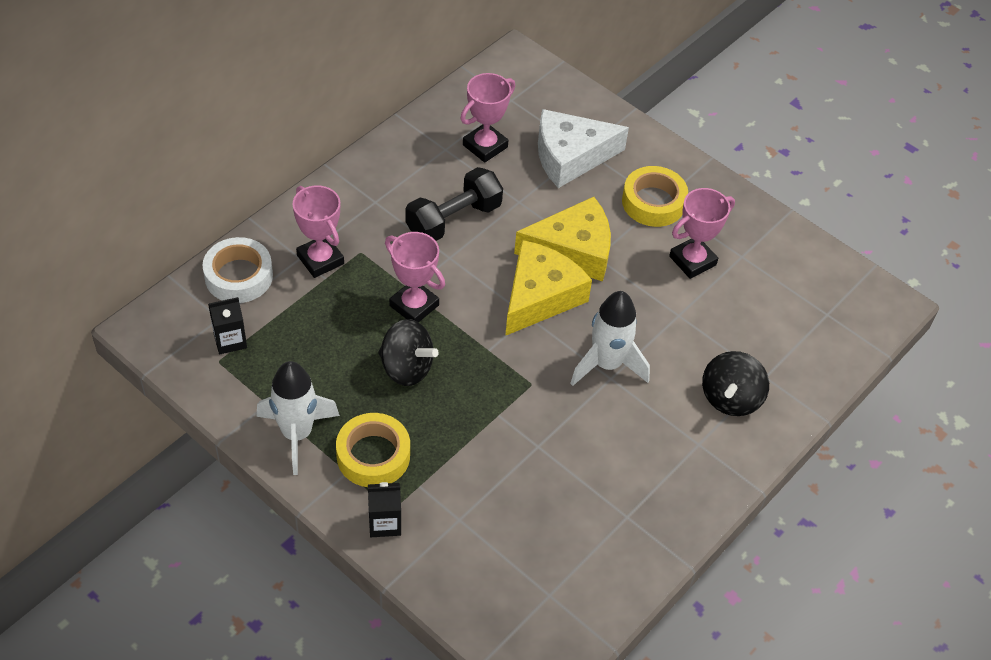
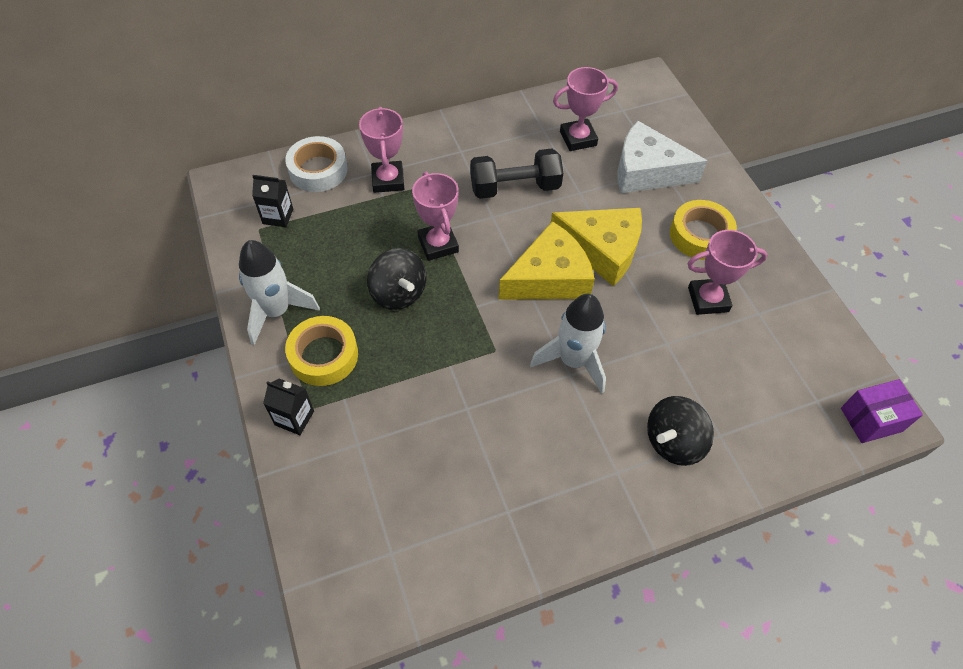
camera: 30 degrees right, 5 degrees up
(876, 312) = (871, 419): none -> purple box

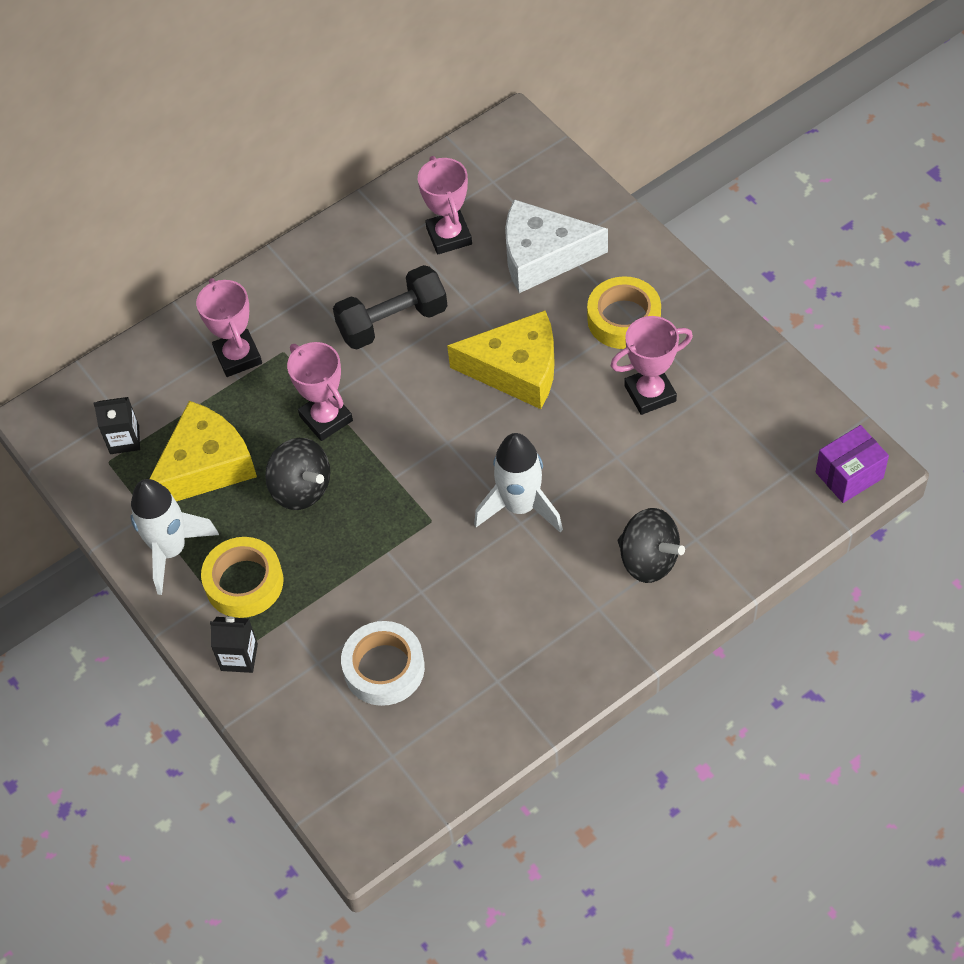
camera: 10 degrees left, 0 degrees up
(318, 170) = (148, 368): white tape -> white tape (384, 668)
(549, 278) = (466, 420): yellow cheese -> yellow cheese (206, 466)
(578, 138) = (449, 236): pink trophy -> pink trophy turned 75 degrees counterclockwise
(673, 442) = (648, 560): black spinning top -> black spinning top turned 90 degrees counterclockwise

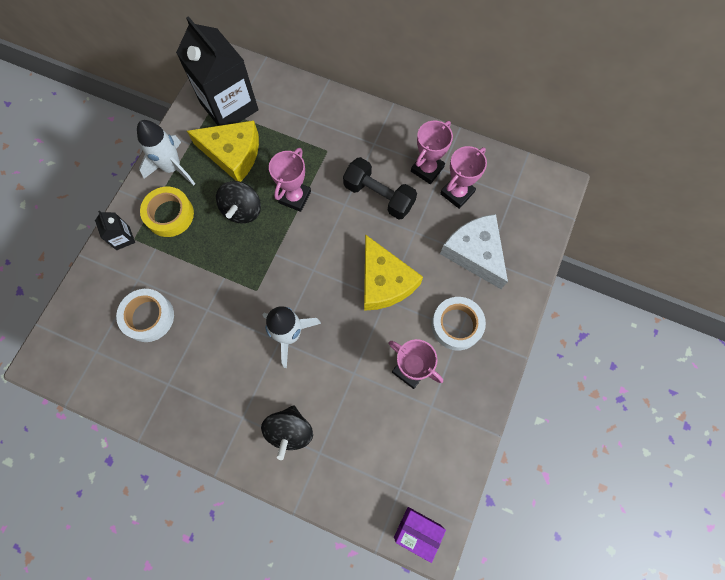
camera: 55 degrees right, 15 degrees up
(124, 439) = (229, 106): black carton -> black carton, size x2.34
(238, 356) = (311, 130): pink trophy -> pink trophy (427, 169)
(624, 319) = (456, 325): yellow tape -> white tape

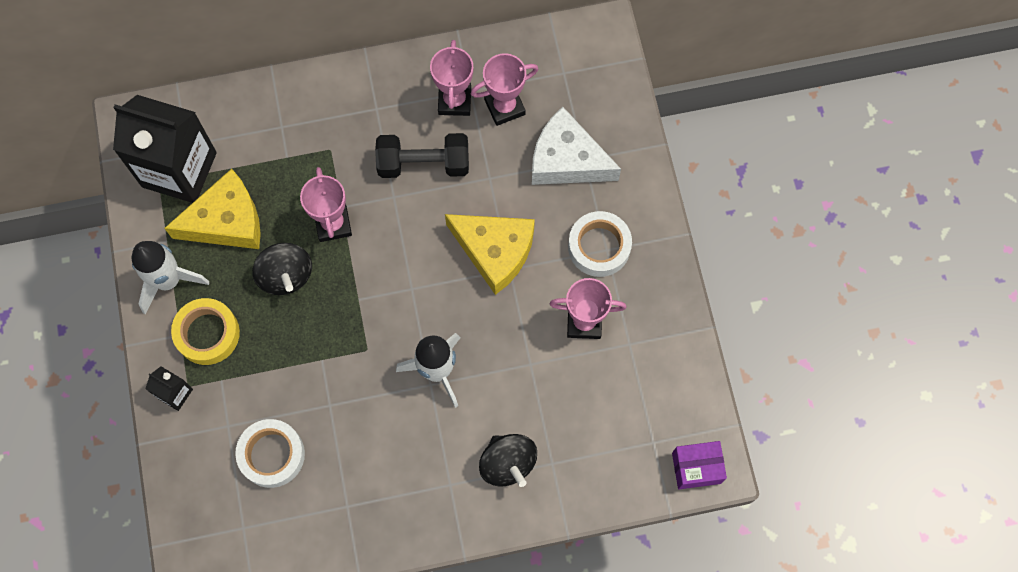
camera: 35 degrees left, 0 degrees up
(457, 193) = (504, 107): pink trophy -> pink trophy turned 60 degrees clockwise

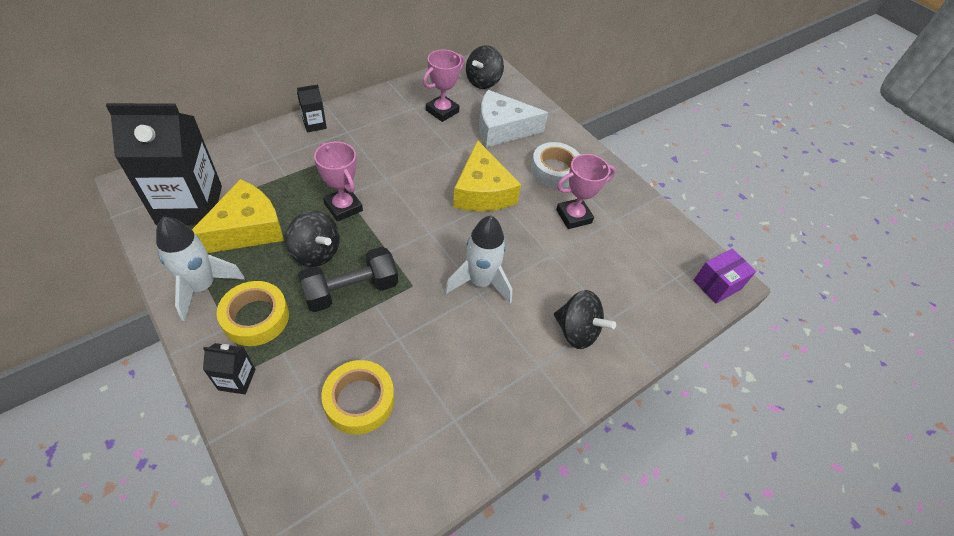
camera: 30 degrees left, 20 degrees down
(272, 455) = (359, 400): white tape -> yellow tape
(342, 85) = (314, 124): none -> black carton
(423, 163) = (399, 154): black dumbbell -> black dumbbell (351, 290)
(454, 101) = (404, 115): pink trophy -> none
(495, 251) = (482, 191): yellow cheese -> yellow cheese turned 75 degrees clockwise
(582, 67) = (483, 82): none -> black spinning top

